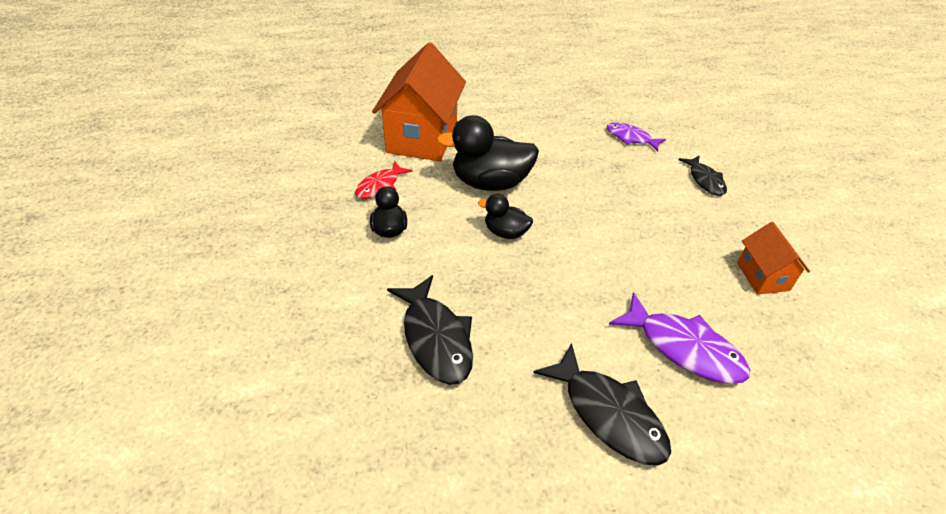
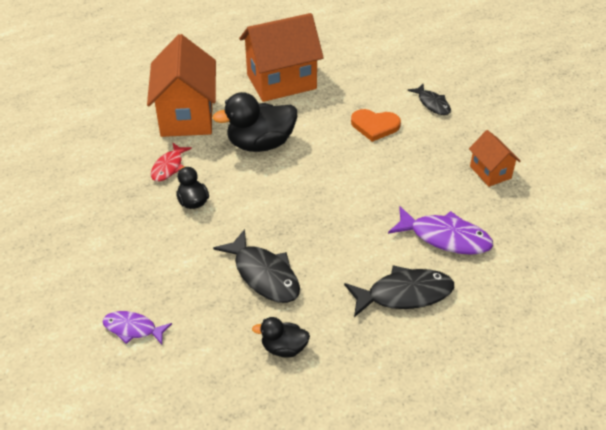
camera: 15 degrees left, 0 degrees up
(505, 232) = (288, 182): black duck -> black duck (284, 348)
(537, 123) = (281, 82): none -> orange house
(608, 414) = (404, 294): black fish -> black fish turned 45 degrees counterclockwise
(629, 191) = (375, 126): none -> orange heart
(630, 138) = (364, 79): purple fish -> purple fish (133, 329)

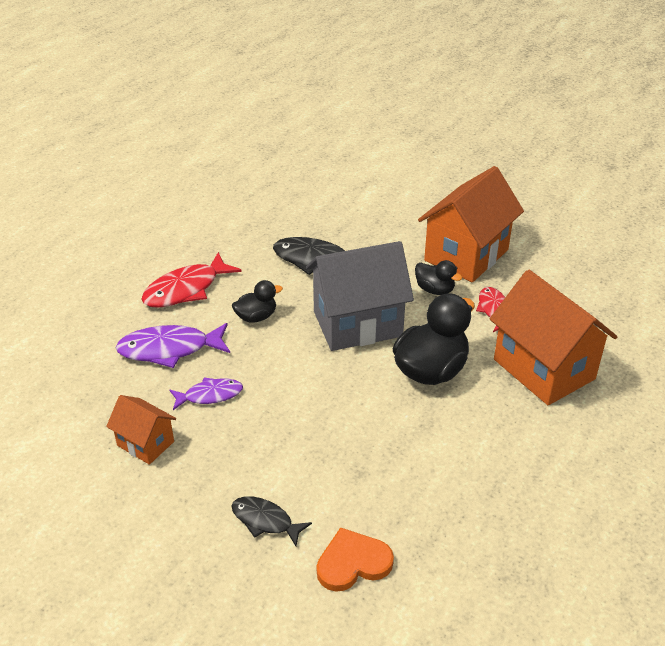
camera: 150 degrees right, 5 degrees down
(133, 329) = (380, 198): purple fish -> purple fish (210, 395)
(280, 198) = (357, 324): none -> grey house
(281, 82) = (490, 466): orange house -> orange house (466, 255)
(284, 348) = (261, 225): black duck -> black duck (256, 317)
(375, 126) = (320, 450): orange heart -> orange heart (353, 563)
(404, 294) = (186, 289): black fish -> red fish

